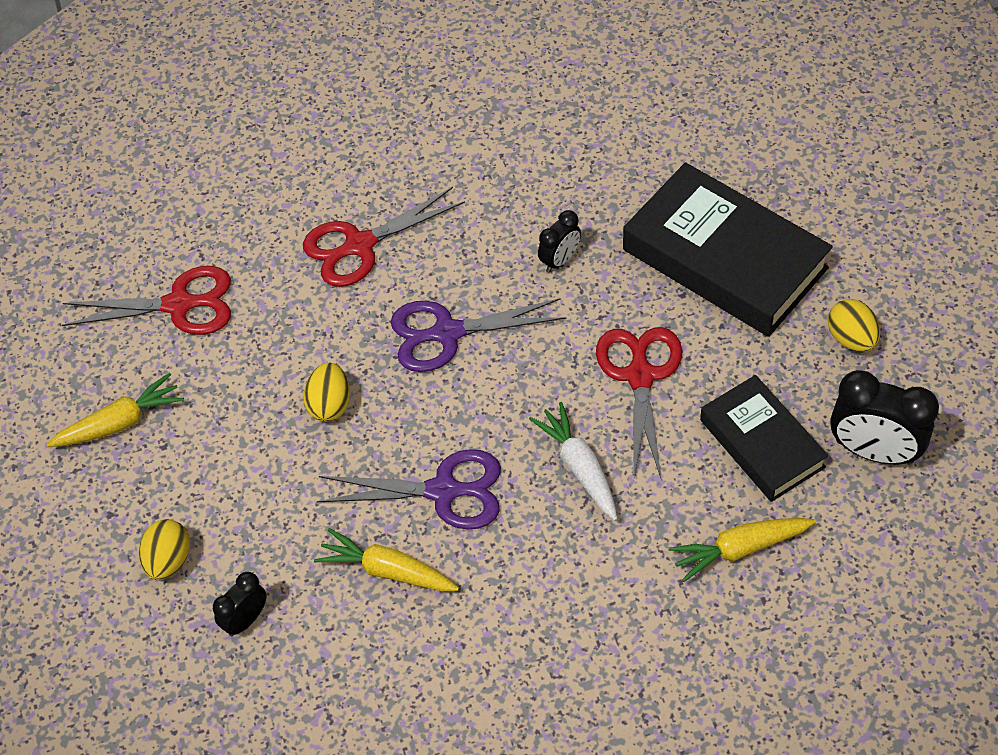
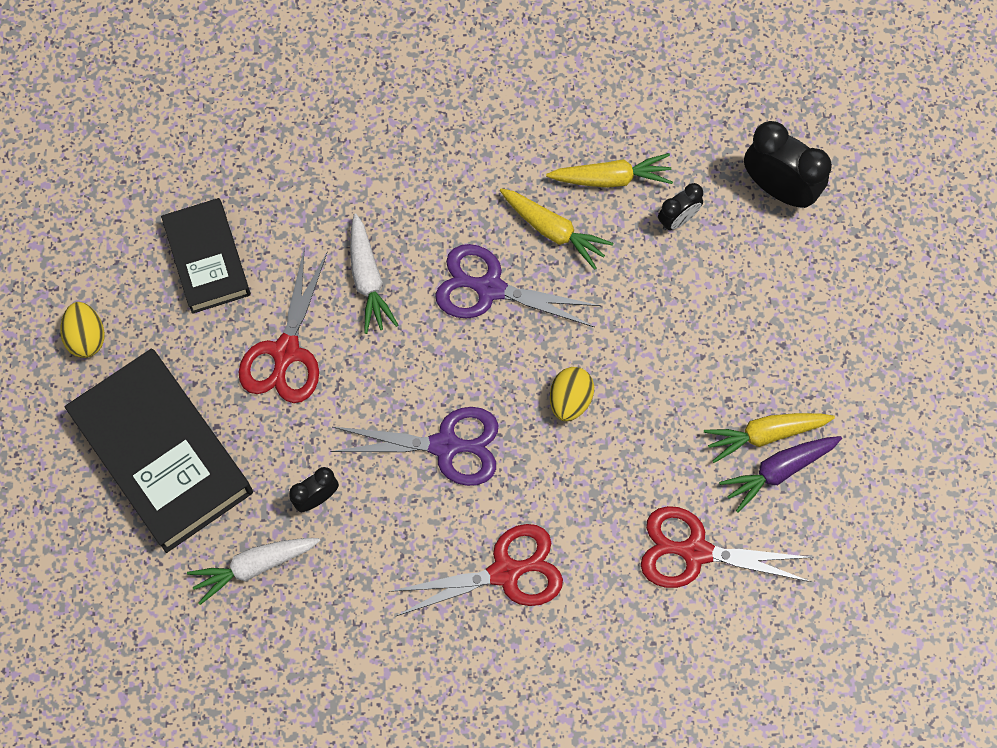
camera: 170 degrees left, 15 degrees up
(103, 393) = (778, 471): none -> purple carrot
(169, 560) = (735, 287): yellow egg -> none
(597, 194) = (254, 566): none -> white carrot
(739, 549) = (263, 173): yellow carrot -> yellow carrot (611, 178)
(874, 451) = (118, 227): black clock -> black clock (779, 188)

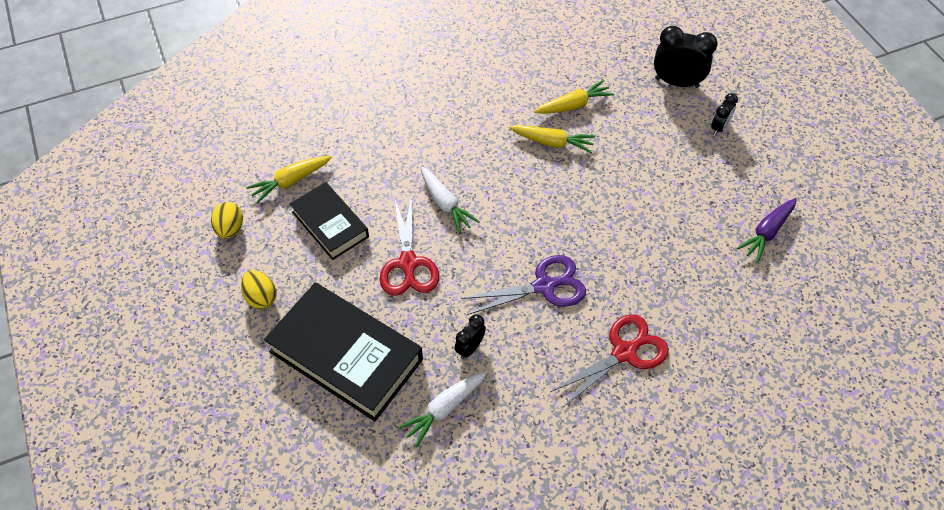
camera: 20 degrees left, 15 degrees down
(490, 288) = (528, 186): purple scissors -> none
(570, 400) = (612, 233): yellow egg -> yellow egg (230, 229)
(678, 219) = (625, 115): black clock -> black clock (719, 127)
(695, 551) = (743, 297): red scissors -> none
(765, 434) = (746, 214): yellow carrot -> yellow carrot (290, 181)

